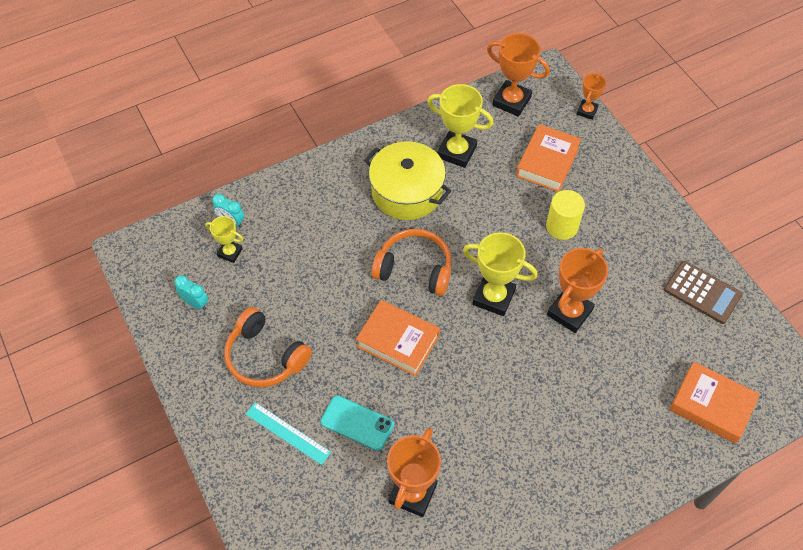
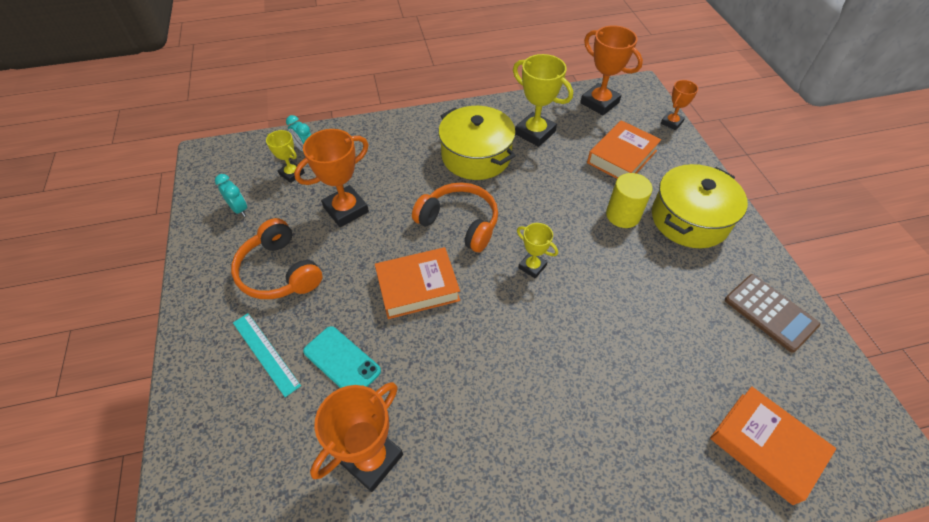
camera: 15 degrees right, 5 degrees down
(398, 341) = (417, 287): orange book -> orange book turned 60 degrees counterclockwise
(494, 297) = (532, 266): yellow trophy -> yellow trophy, size x0.57
(569, 312) = (611, 300): orange trophy -> orange trophy (346, 210)
(622, 217) = (689, 219): none -> yellow pot

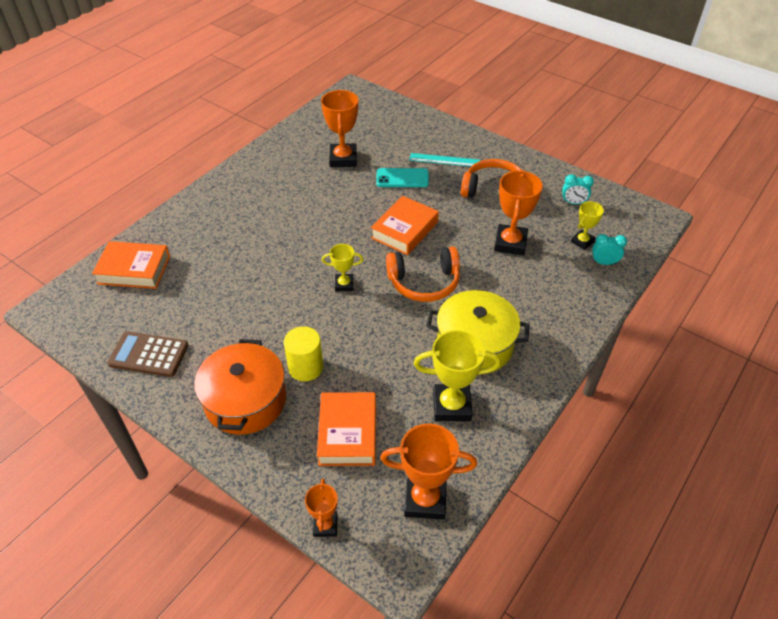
camera: 140 degrees right, 5 degrees down
(292, 174) = (582, 241): yellow trophy -> yellow trophy turned 45 degrees counterclockwise
(689, 219) = (245, 400): yellow pot -> orange pot

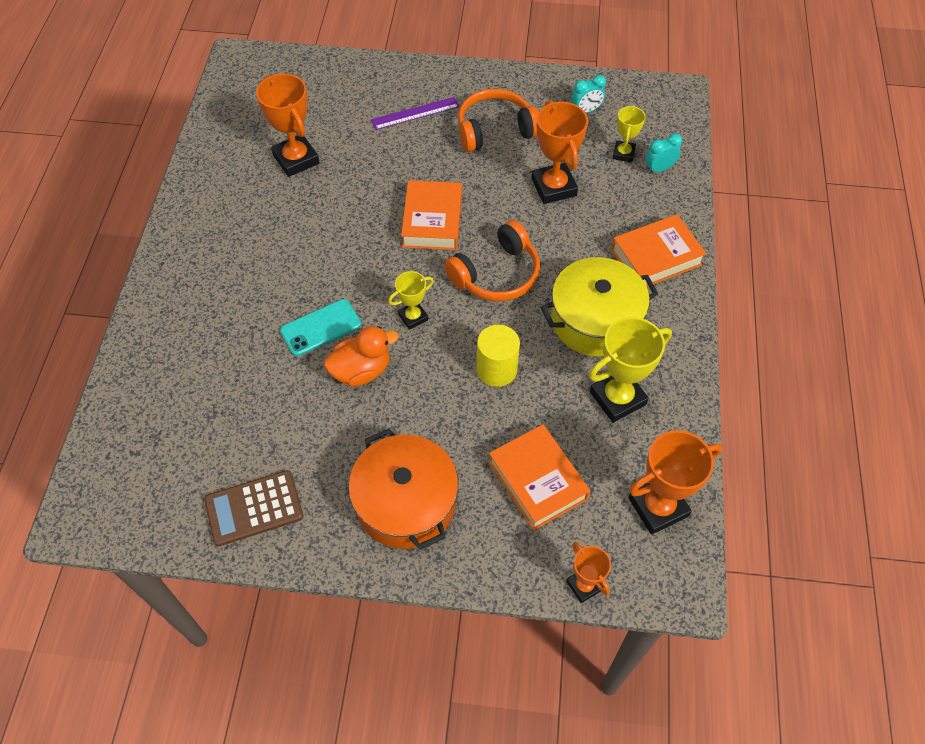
camera: 30 degrees left, 10 degrees up
(134, 270) = (149, 416): orange book -> orange book (656, 257)
(283, 302) = (361, 370): none -> orange duck
(306, 367) = (442, 432): yellow cylinder -> yellow cylinder (496, 369)
(402, 178) = (384, 156): turquoise phone -> turquoise phone (321, 328)
(444, 160) = (415, 113): turquoise ruler -> purple ruler

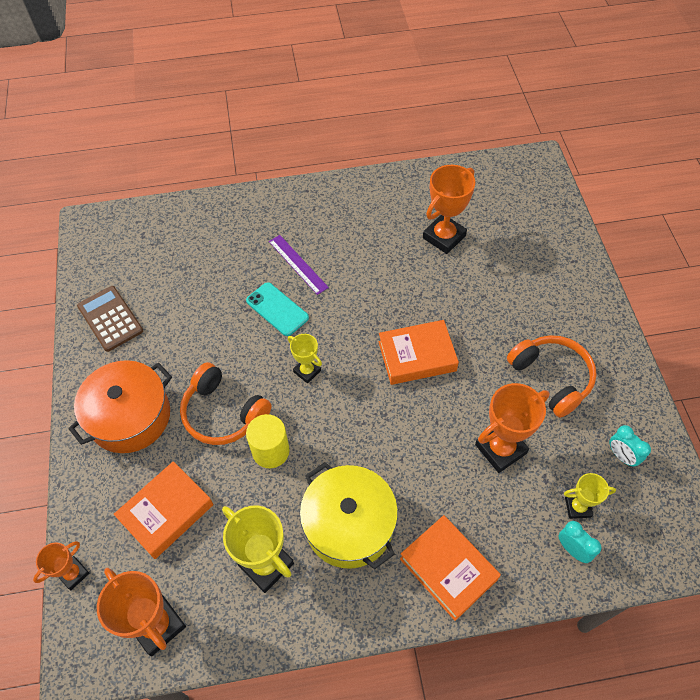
camera: 75 degrees right, 0 degrees up
(361, 370) = (244, 350): orange duck -> none
(415, 113) = (540, 306): purple ruler -> purple ruler (298, 264)
(496, 274) = (374, 425): orange headphones -> orange headphones (223, 413)

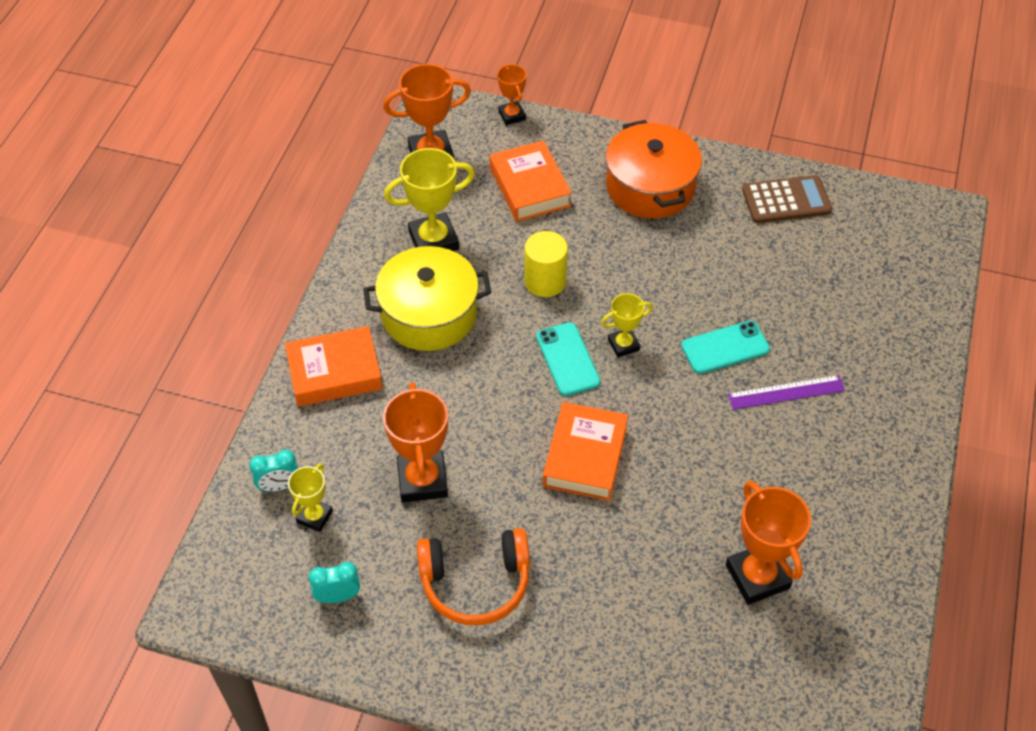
camera: 115 degrees right, 5 degrees down
(223, 413) = (612, 258): orange headphones -> none
(340, 402) = (567, 359): none -> turquoise phone

